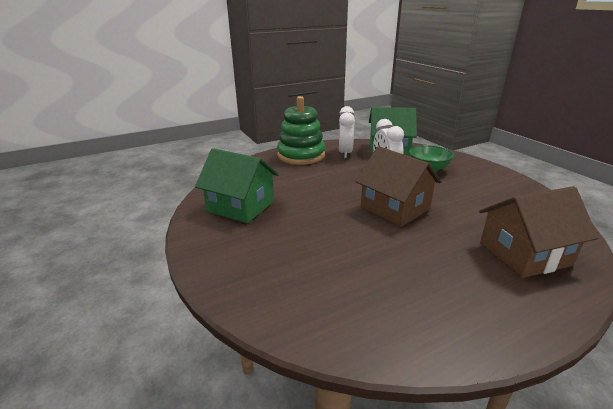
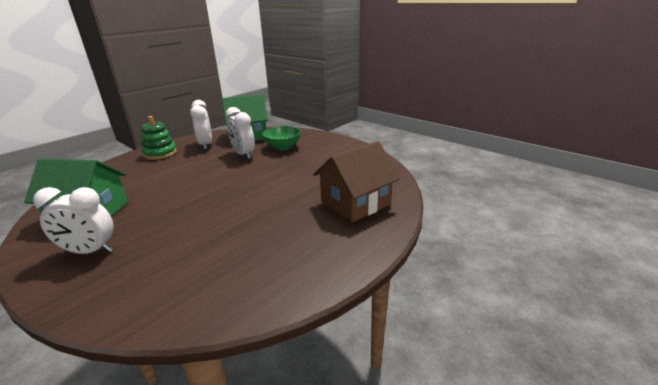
camera: 20 degrees left, 0 degrees up
(242, 245) = (90, 251): none -> white clock
(301, 155) = (160, 153): green stacking toy -> green stacking toy, size x0.66
(395, 208) = (250, 186): brown house -> none

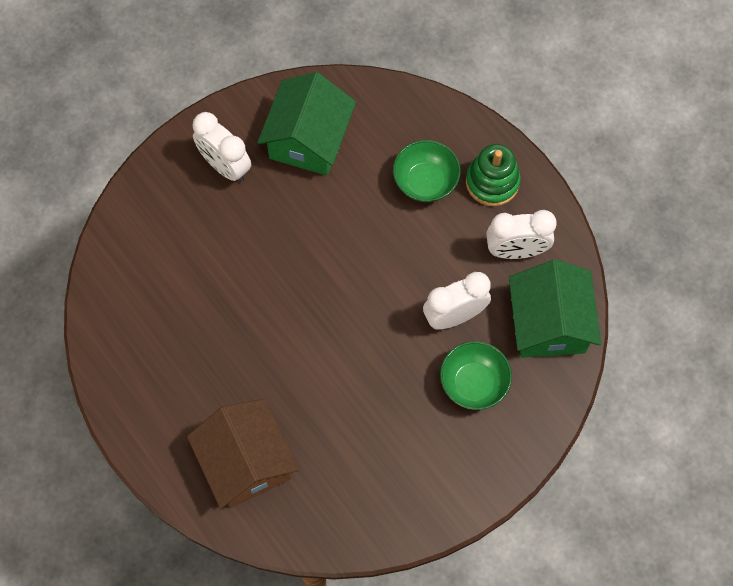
camera: 100 degrees right, 40 degrees up
(90, 251) = (225, 166): white clock -> white clock turned 60 degrees counterclockwise
(151, 170) = (425, 181): none -> green bowl

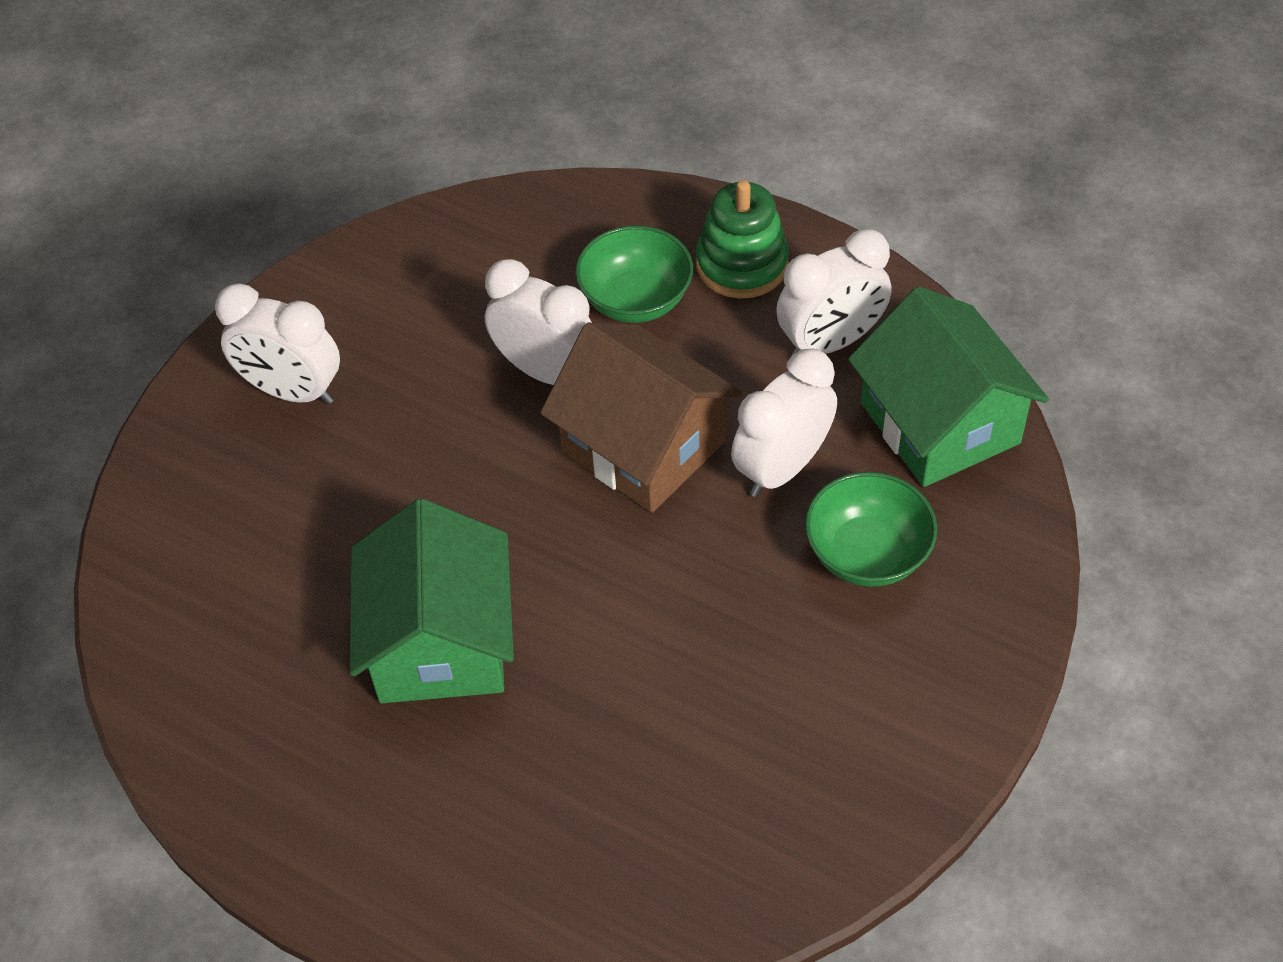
camera: 20 degrees left, 15 degrees down
(246, 462) = (536, 832): brown house -> brown house (643, 446)
(308, 140) = (416, 308): green house -> green house (440, 642)
(359, 207) = (546, 371): none -> white clock

